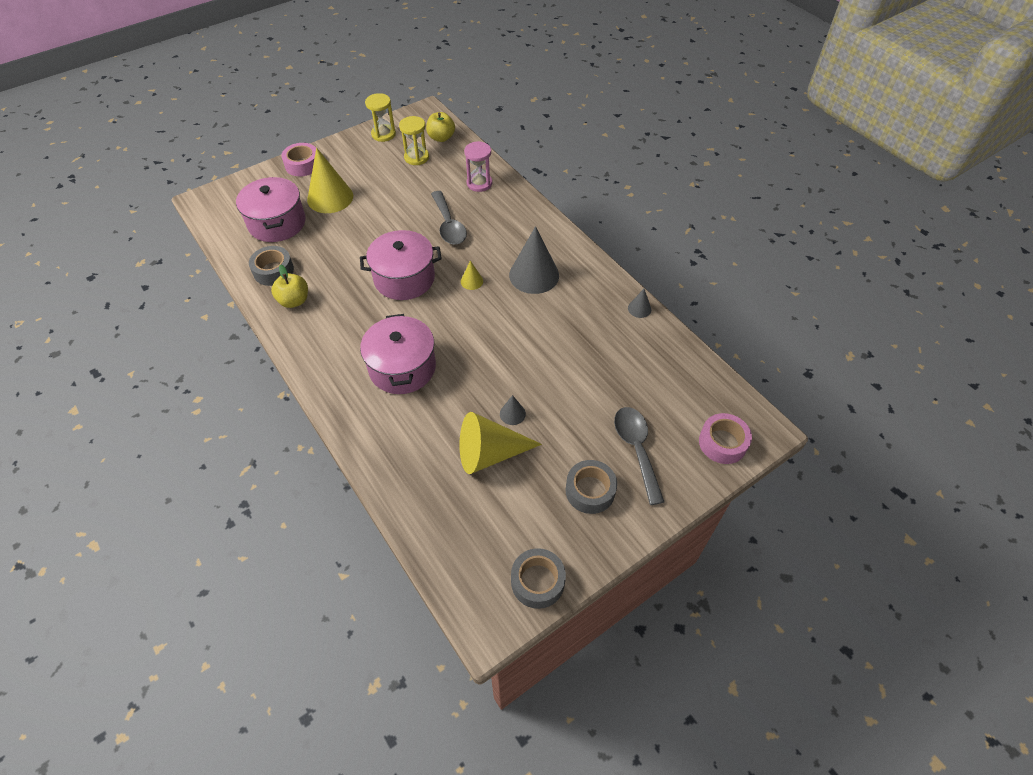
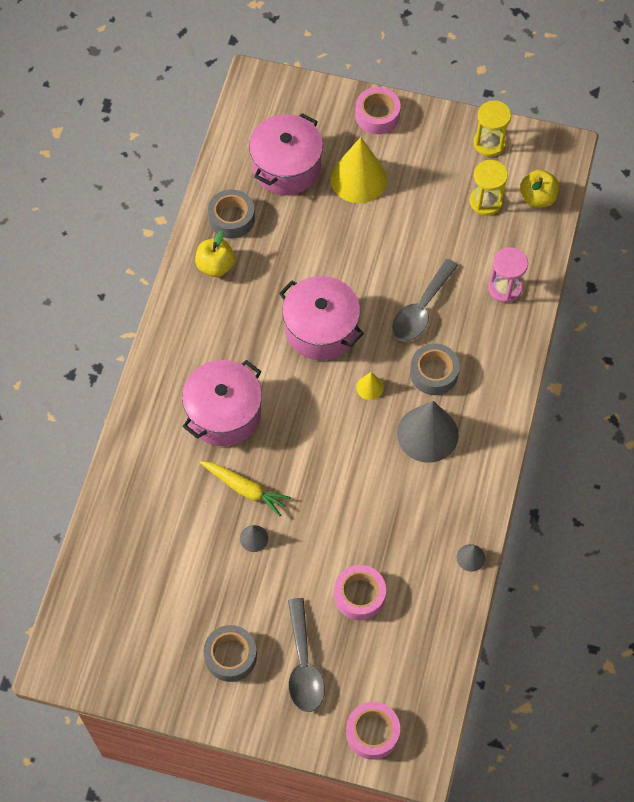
camera: 50 degrees right, 10 degrees up
(470, 394) = (245, 489): none -> yellow carrot
(490, 453) = (200, 551): yellow cone -> none
(537, 581) = (118, 675): grey tape -> grey tape (434, 373)
(612, 382) = (359, 595): none -> pink tape
(636, 449) = (303, 665): grey spoon -> grey spoon turned 135 degrees clockwise

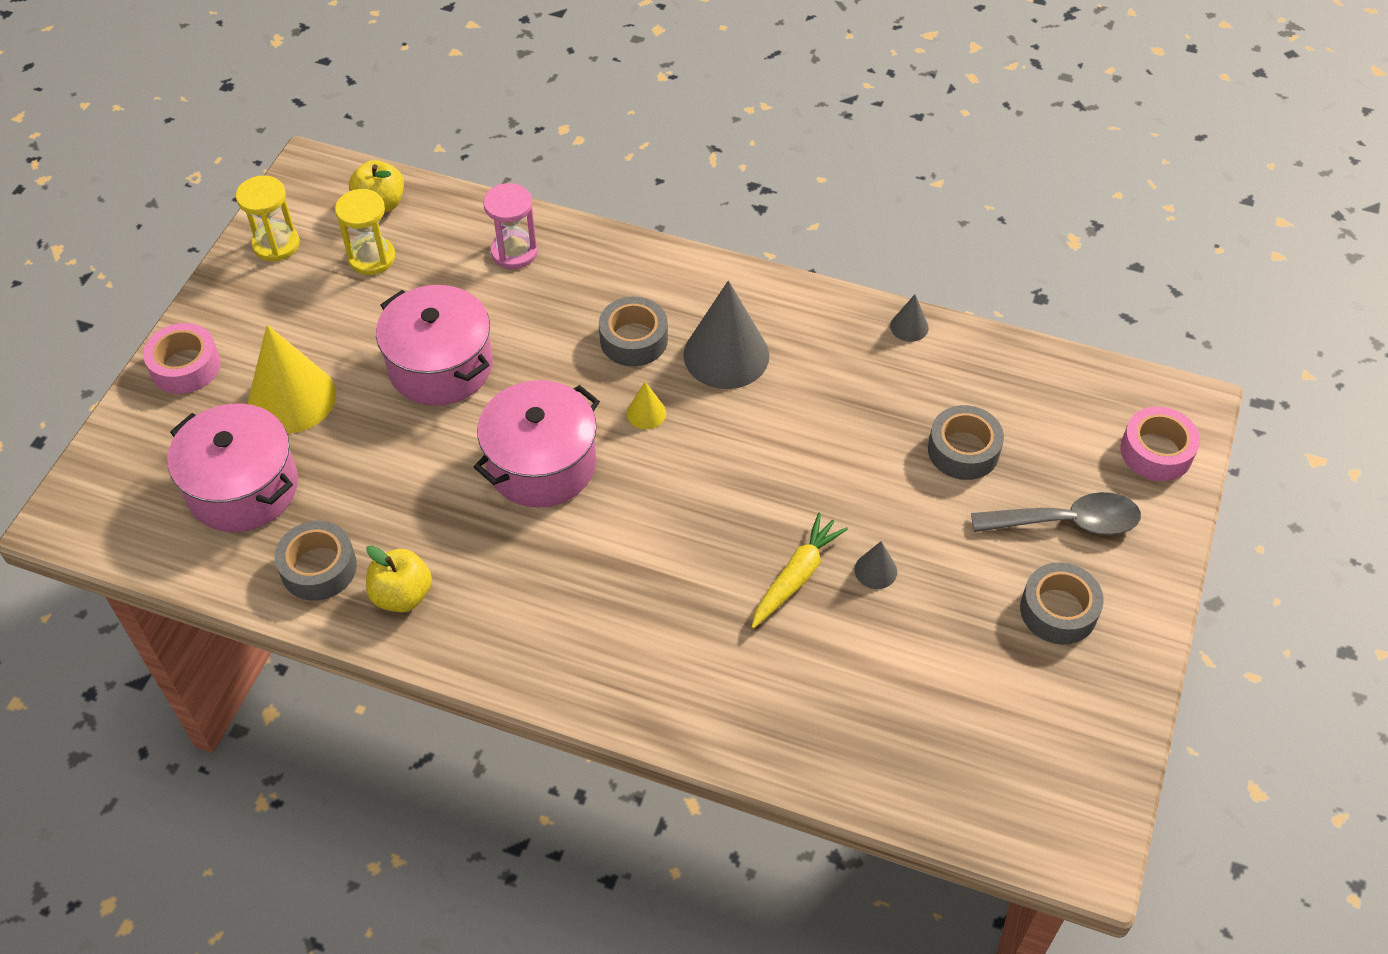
camera: 85 degrees left, 10 degrees down
(224, 413) = (666, 598): pink pot -> pink pot (440, 366)
(359, 595) = (963, 450): pink tape -> grey tape
(421, 309) = (530, 344): grey spoon -> none

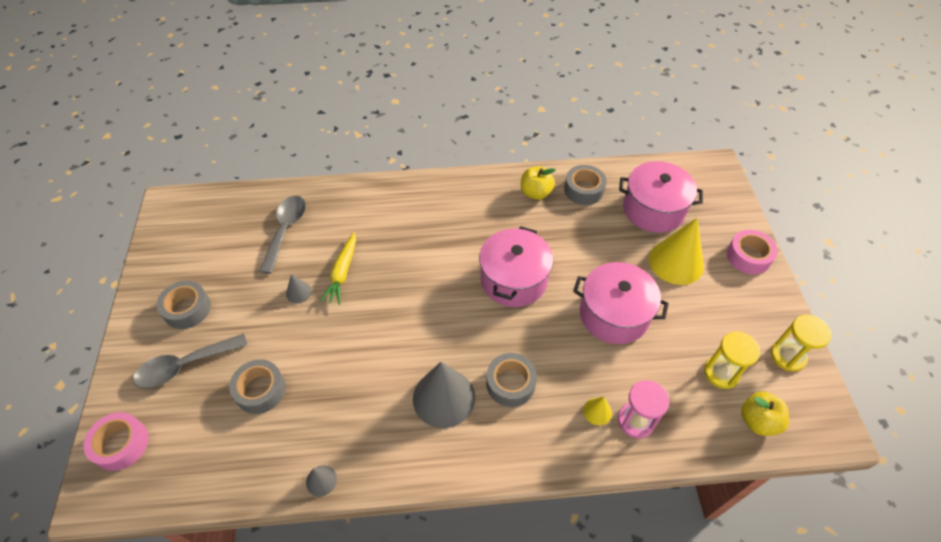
camera: 155 degrees right, 0 degrees up
(646, 413) = (473, 334): yellow cone -> yellow cone (597, 411)
(868, 696) = (286, 230): none -> grey spoon

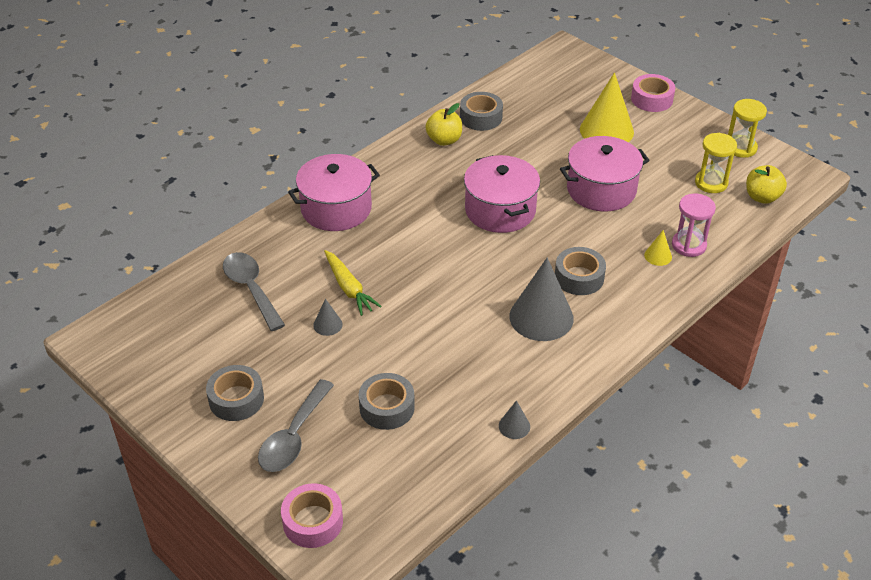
camera: 40 degrees left, 10 degrees down
(653, 209) = (550, 103): pink pot -> pink pot (336, 208)

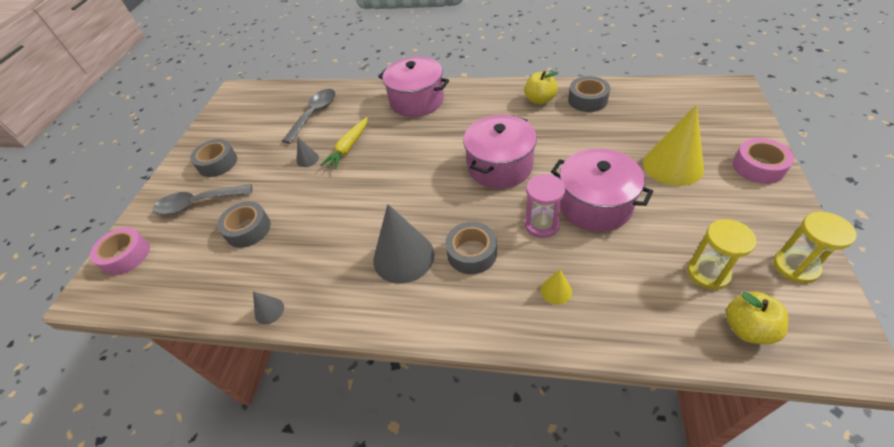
camera: 60 degrees right, 5 degrees up
(688, 245) = (597, 306): pink hourglass -> pink hourglass (541, 224)

